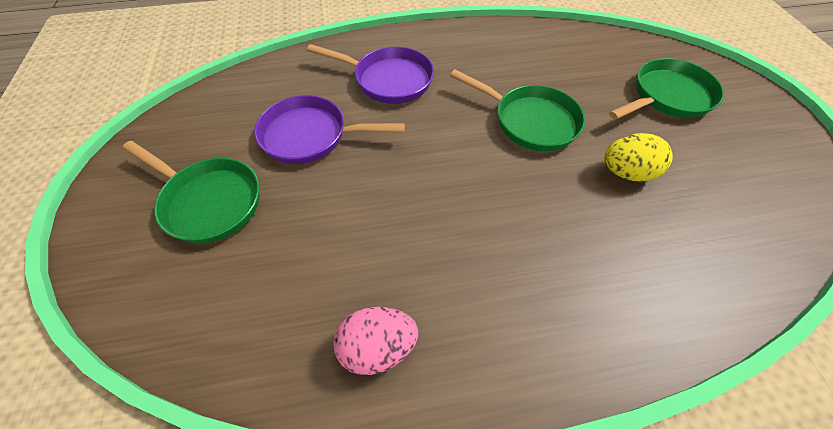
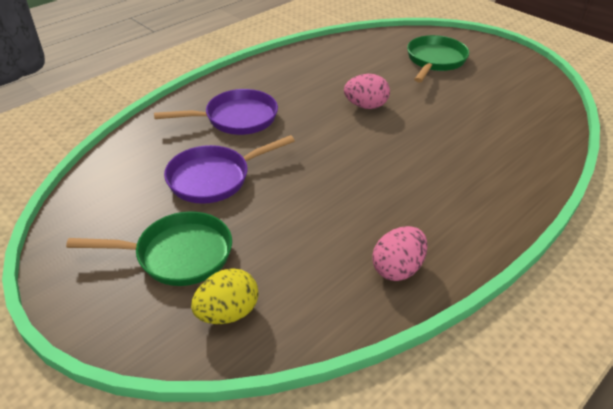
camera: 35 degrees left, 15 degrees down
(530, 121) = (365, 106): green pan -> pink egg
(626, 172) = (449, 111): yellow egg -> yellow egg (227, 313)

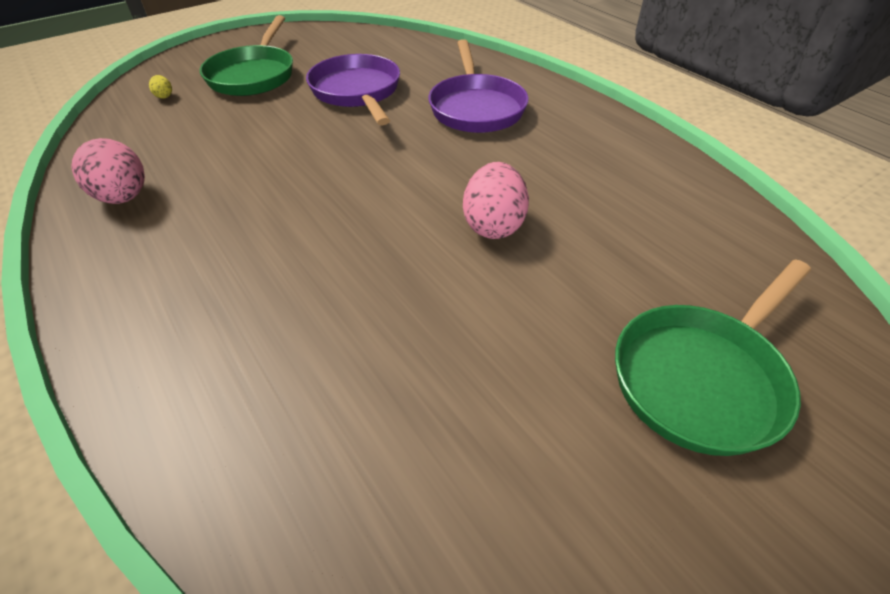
camera: 100 degrees right, 5 degrees up
(227, 313) = (164, 96): yellow egg -> yellow egg, size x0.44
(435, 61) = (702, 377): green pan -> green pan turned 105 degrees clockwise

